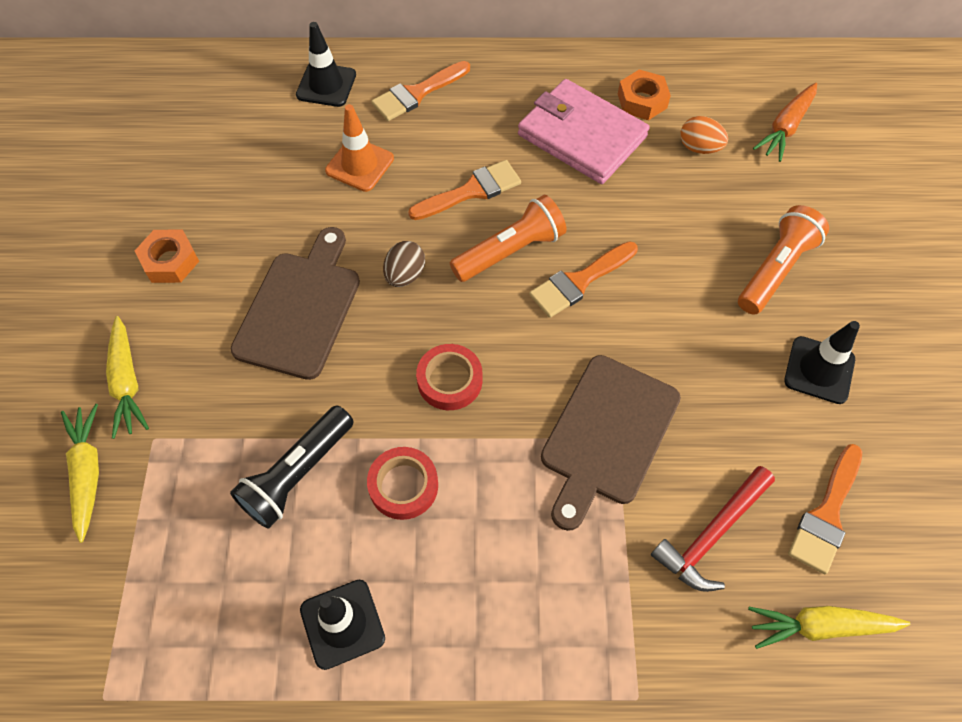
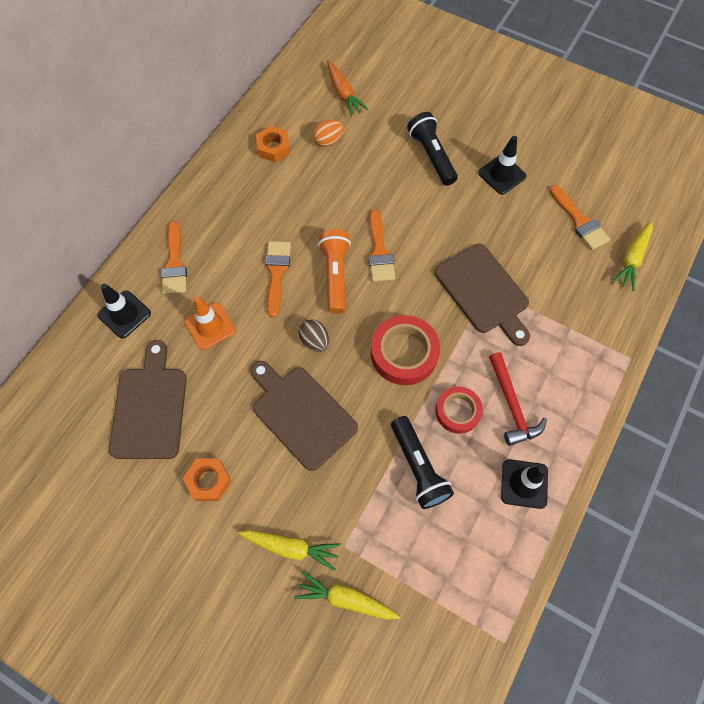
camera: 60 degrees left, 5 degrees up
(229, 164) = (150, 408): none -> brown cutting board
(449, 380) = (404, 353): red tape -> red tape, size x1.55
(581, 136) = (277, 193): pink wallet -> none
(712, 535) = (564, 276): red hammer -> red hammer (512, 405)
(776, 269) = (431, 155): orange flashlight -> black flashlight

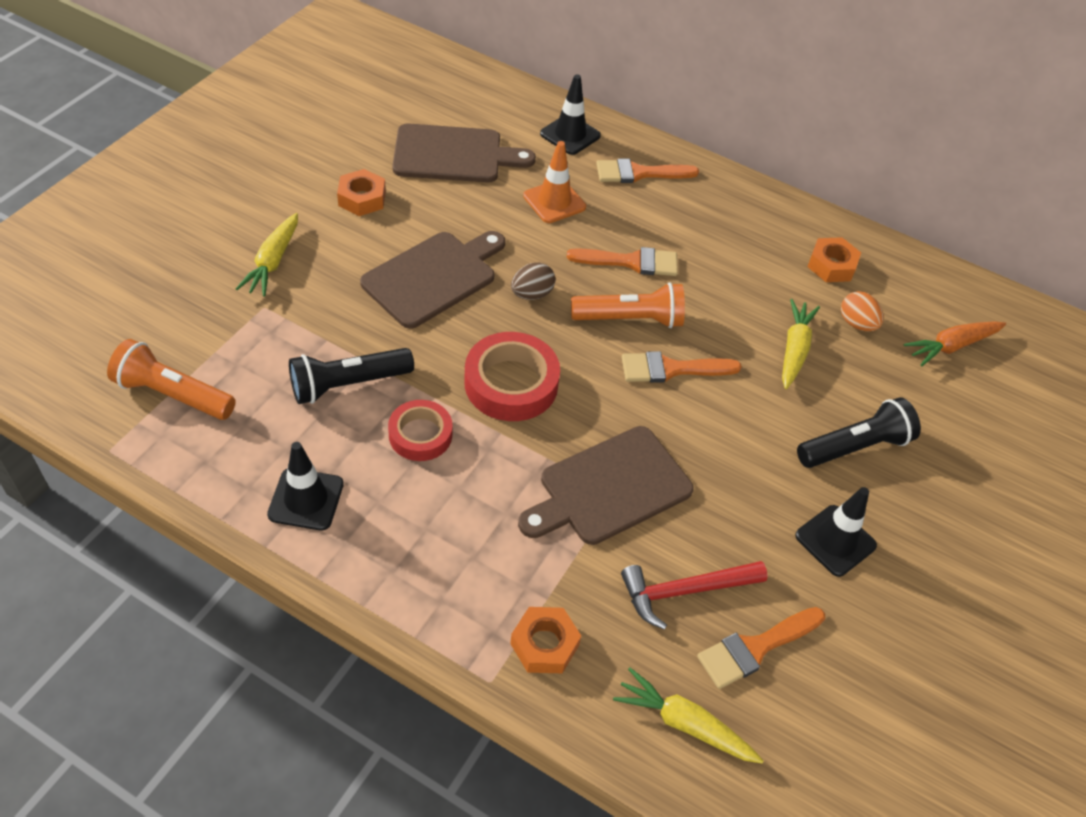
camera: 85 degrees right, 15 degrees down
(346, 599) = (203, 305): yellow carrot -> yellow carrot (794, 350)
(444, 603) = (173, 394): none -> orange flashlight
(512, 405) = (423, 500): red hammer -> red hammer (684, 591)
(601, 329) = (544, 644): none -> orange nut

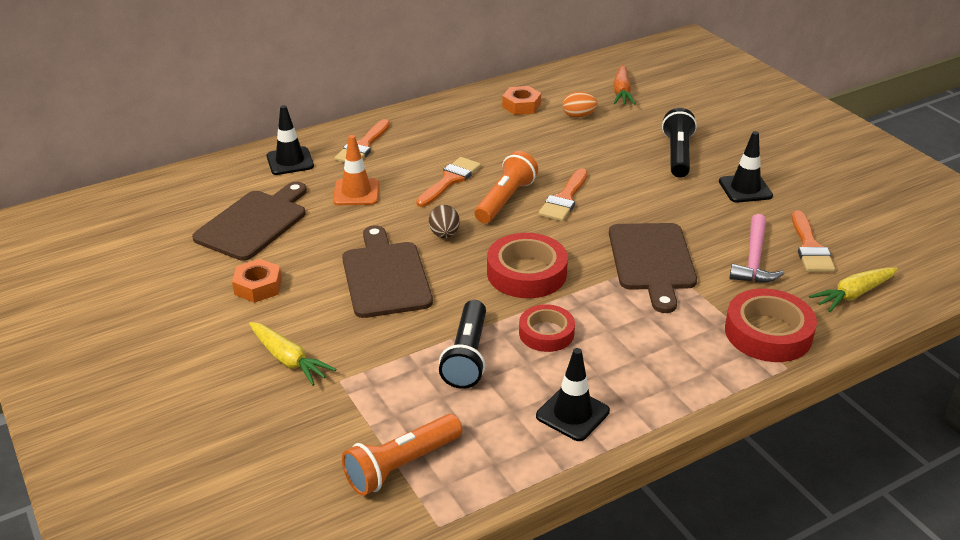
camera: 55 degrees left, 15 degrees down
(544, 644) = (768, 333): orange nut -> red tape
(684, 591) = (754, 259): red hammer -> pink hammer
(794, 350) = (583, 146): yellow carrot -> none

